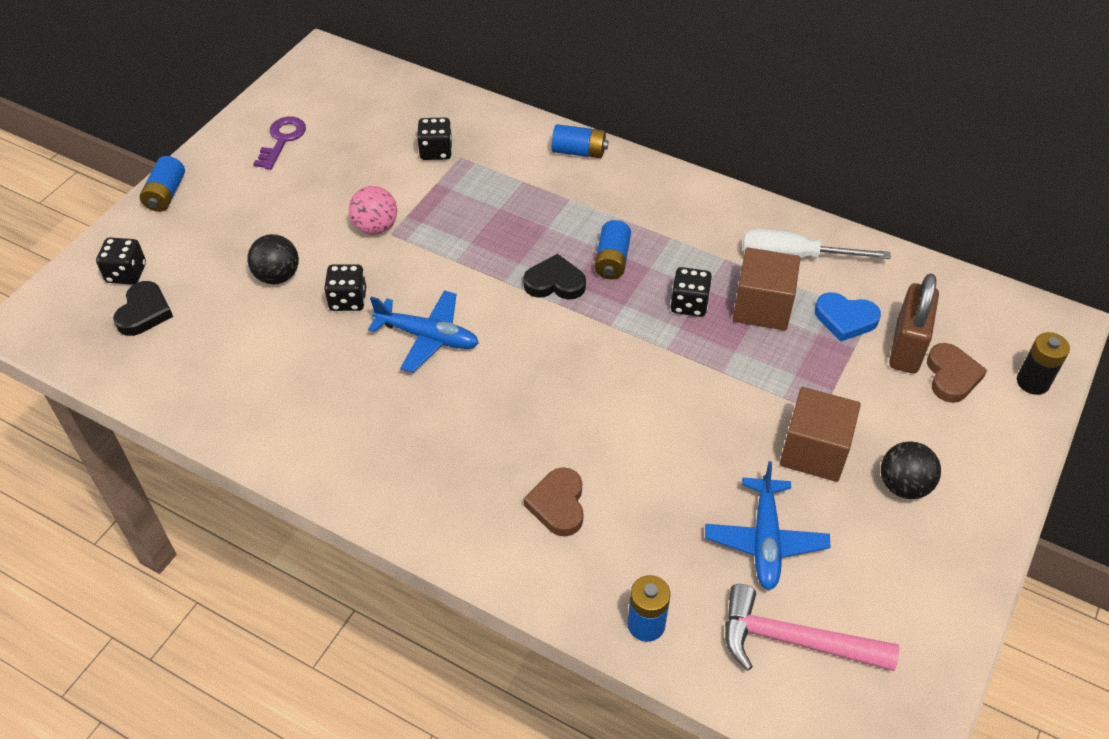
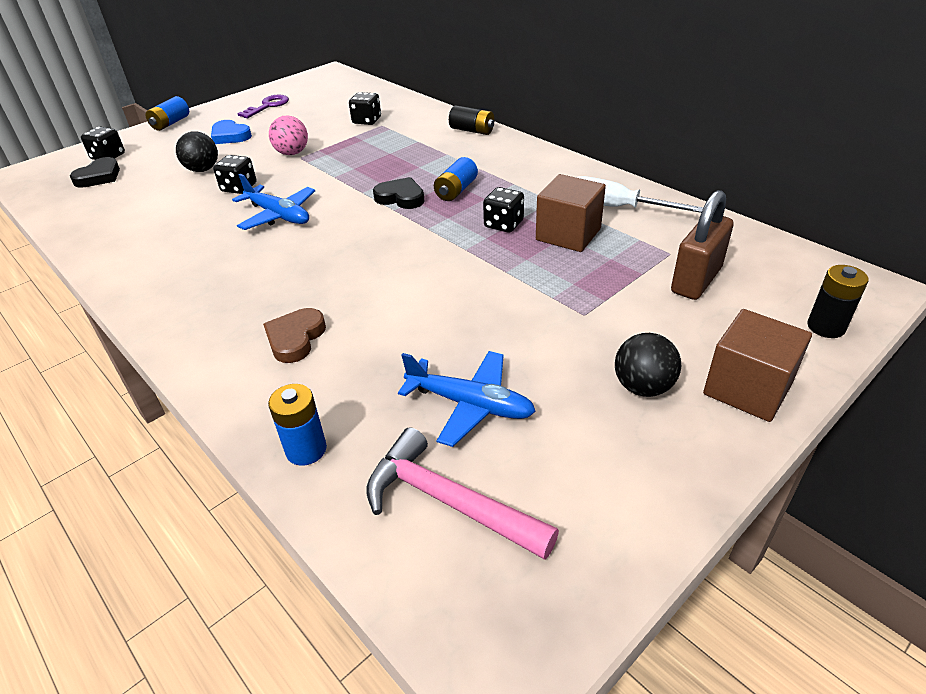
camera: 20 degrees right, 10 degrees down
(579, 152) = (472, 130): blue battery -> black battery
(765, 540) = (470, 404): blue plane -> blue plane turned 90 degrees counterclockwise
(814, 451) = (561, 342): brown cube -> brown cube (747, 388)
(845, 319) = (643, 253): blue heart -> blue heart (230, 136)
(951, 376) = (735, 308): brown heart -> none

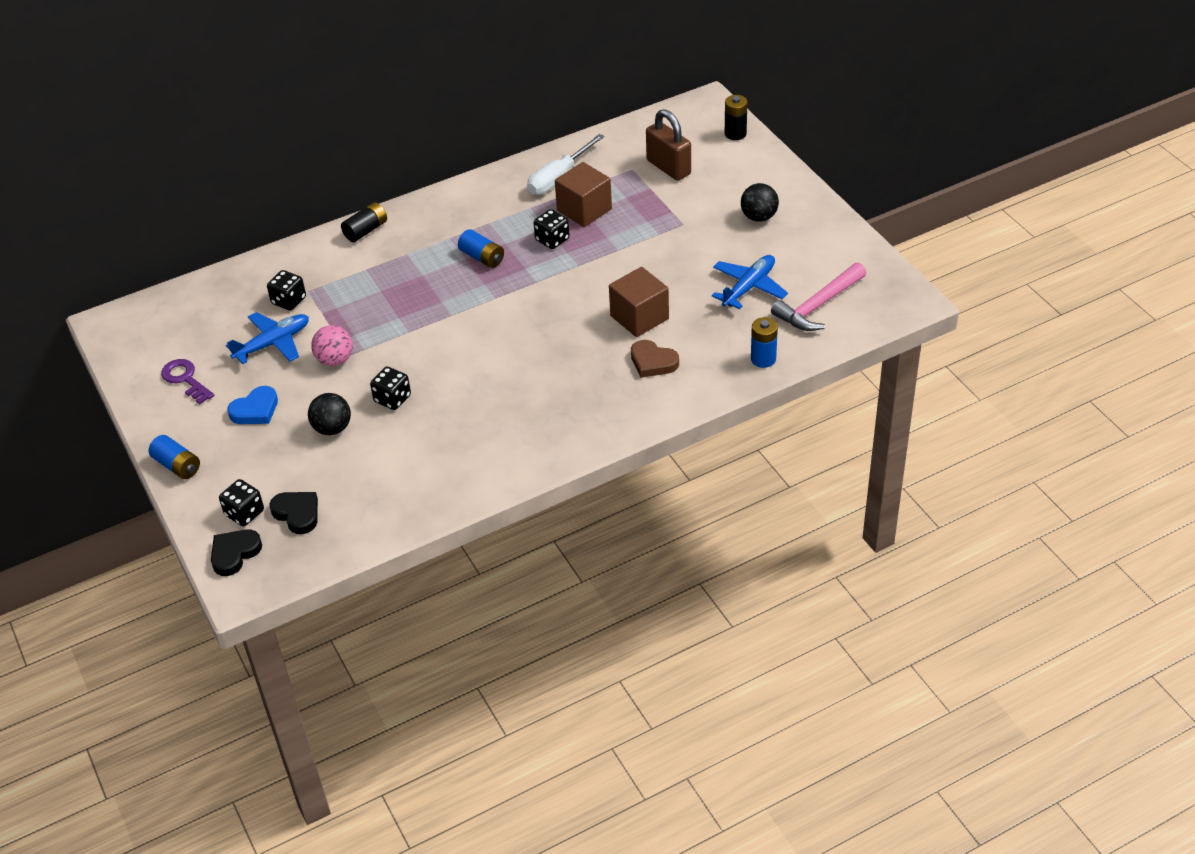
camera: 75 degrees left, 5 degrees up
(278, 215) = (465, 370): blue plane -> blue plane (273, 343)
(400, 197) = (475, 292): black heart -> black heart (234, 553)
(747, 388) = (774, 180): brown cube -> brown cube (639, 317)

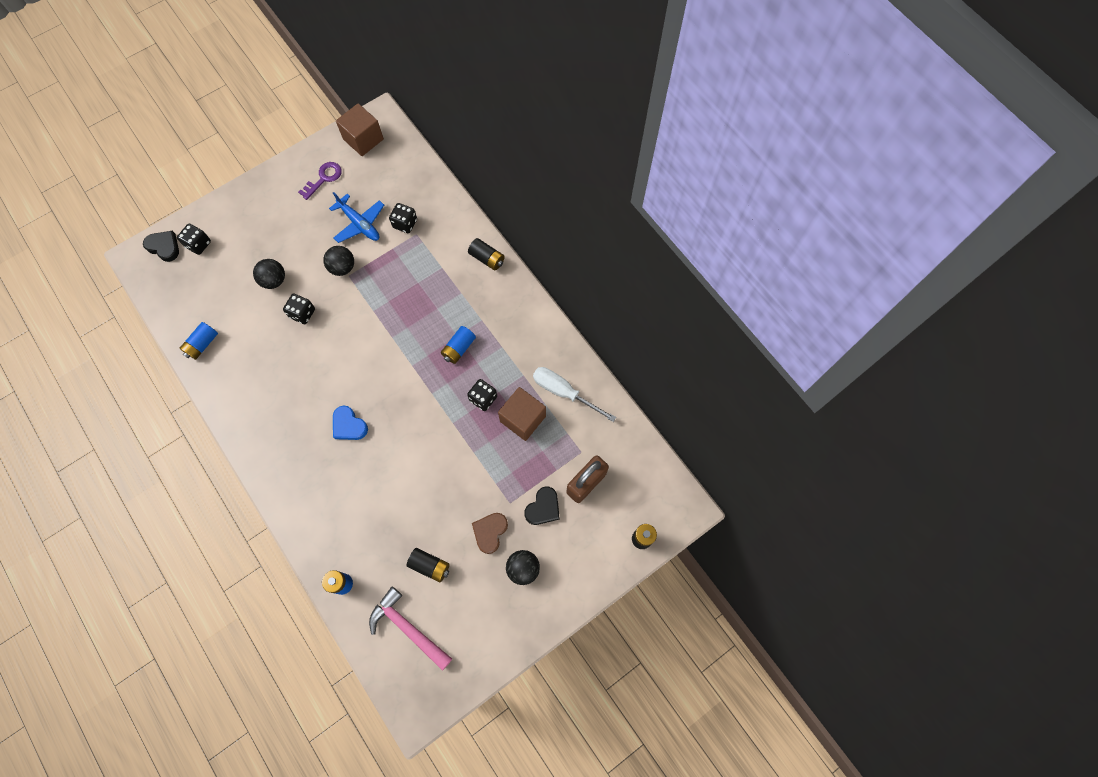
camera: 80 degrees right, 25 degrees up
(177, 466) = (243, 194): blue battery -> blue battery (202, 344)
(255, 410) = (293, 228): blue heart -> blue heart (349, 425)
(297, 514) = (196, 276): black heart -> black heart (543, 508)
(335, 360) = (342, 267): pink ball -> black ball
(639, 317) = (391, 479): brown cube -> brown cube (363, 139)
(653, 362) = (339, 495): brown heart -> brown heart (490, 532)
(749, 287) = (430, 566): blue plane -> black battery

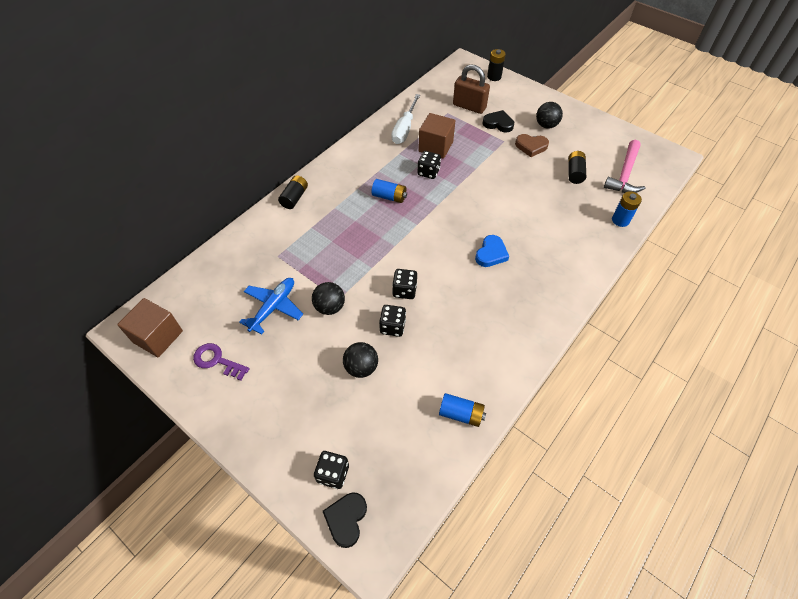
camera: 105 degrees left, 15 degrees down
(405, 223) = (267, 268): black dice -> black dice (404, 290)

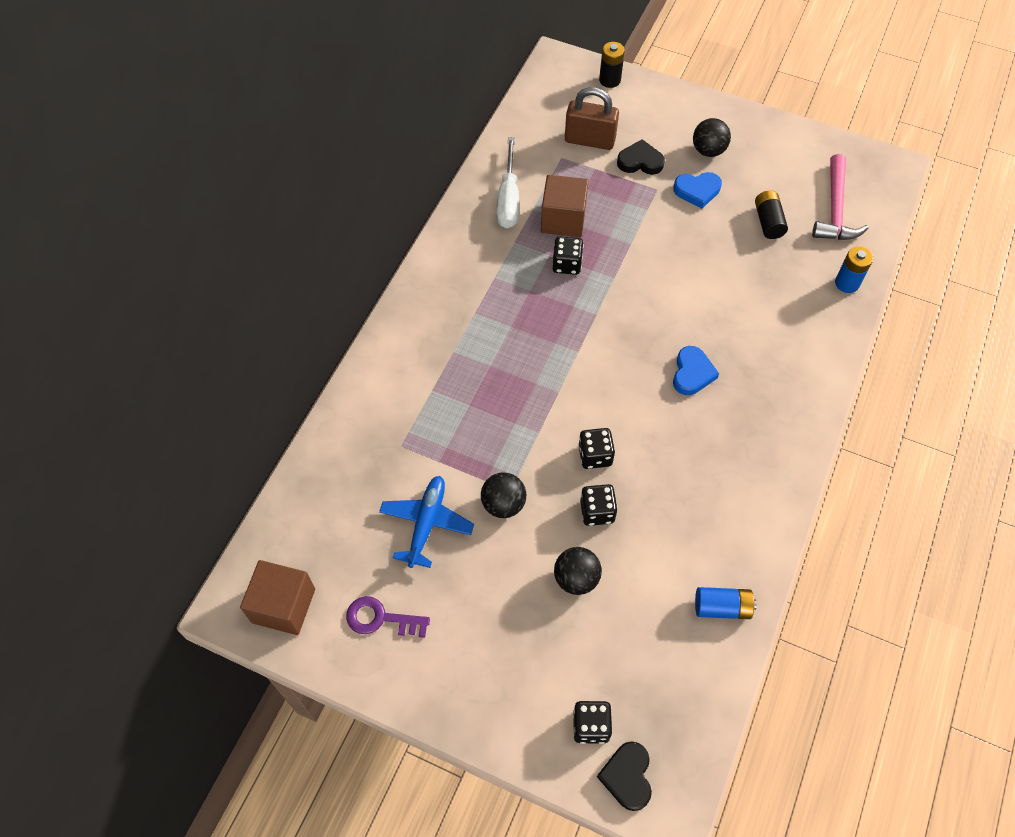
camera: 15 degrees left, 5 degrees up
(294, 198) = (390, 348): black battery -> none
(389, 197) = (525, 316): blue battery -> none
(531, 146) = (697, 191): brown heart -> blue heart

